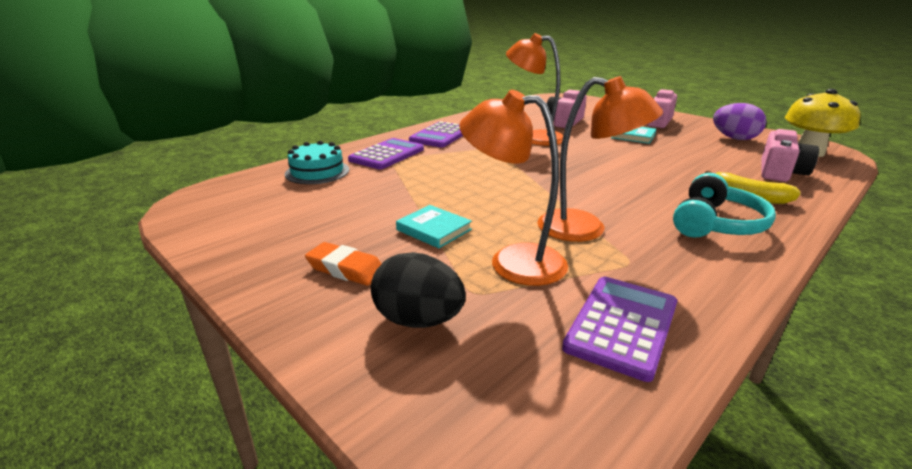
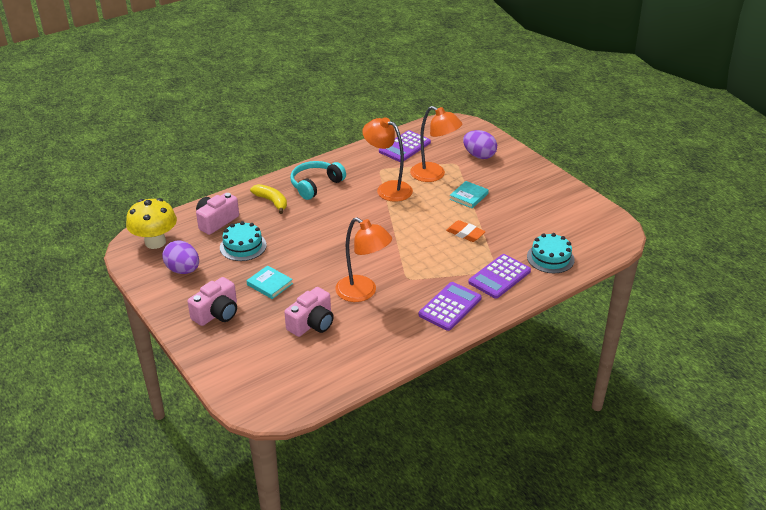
camera: 170 degrees left, 10 degrees up
(346, 269) = (511, 179): orange eraser -> orange eraser (465, 234)
(418, 320) = (479, 156): black egg -> purple egg
(434, 230) = (468, 196): turquoise book -> turquoise book turned 75 degrees clockwise
(706, 156) = (243, 246): none -> turquoise cake

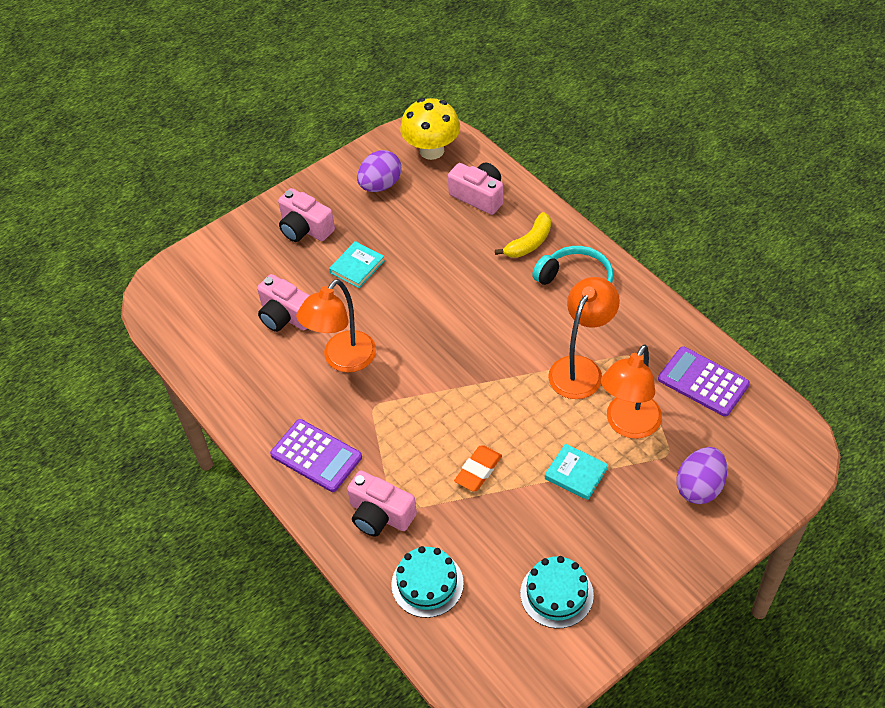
camera: 90 degrees right, 15 degrees up
(243, 246) = (430, 230): turquoise cake -> turquoise cake (556, 594)
(499, 277) = (380, 515): purple calculator -> pink camera

